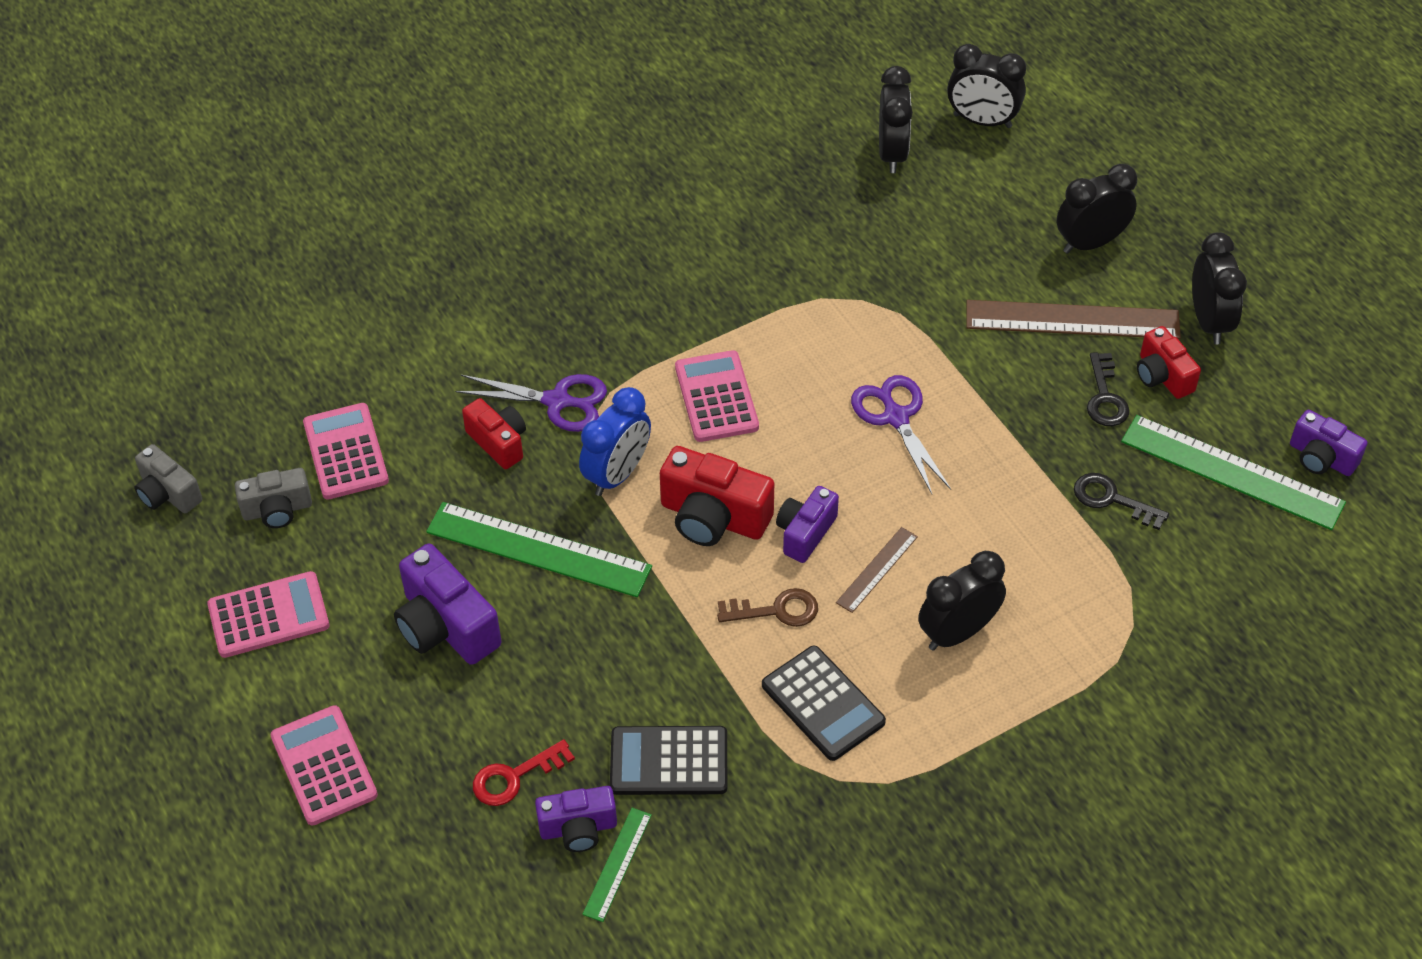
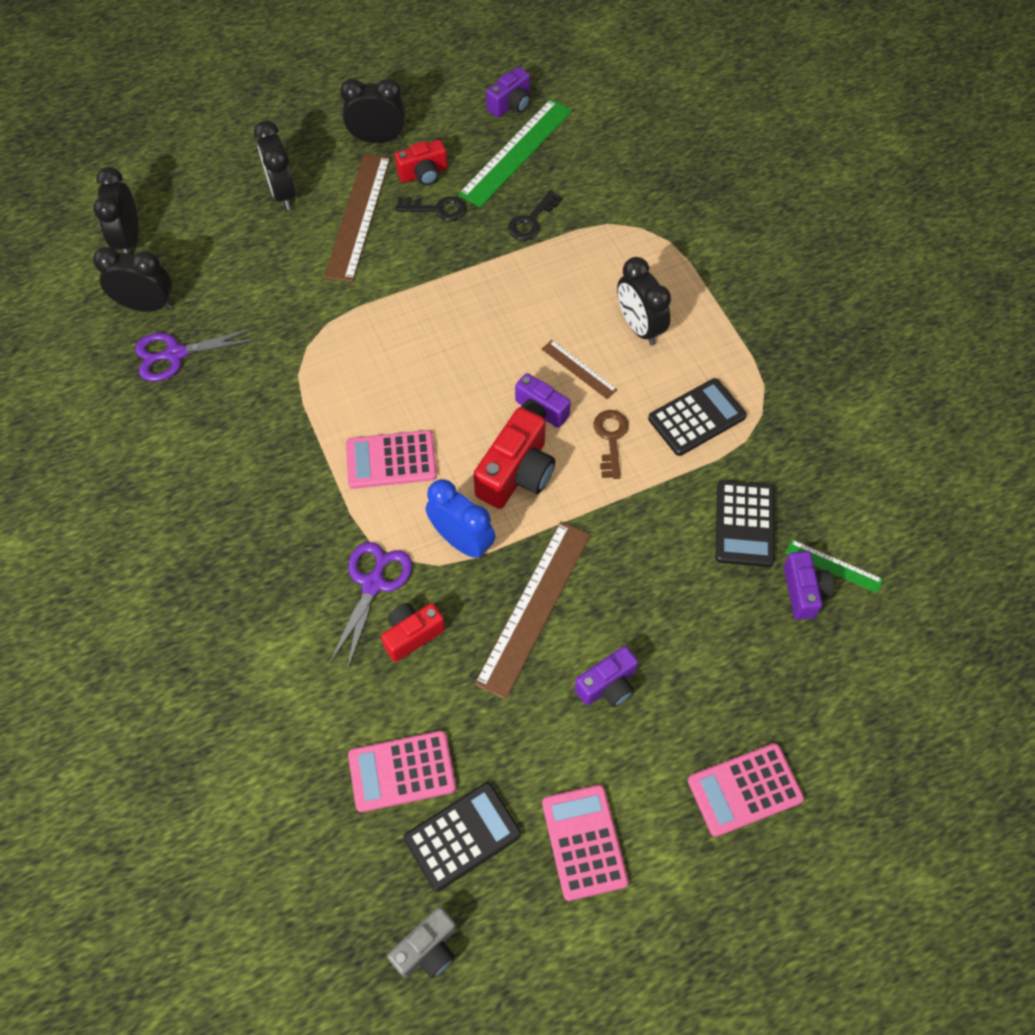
camera: 85 degrees left, 10 degrees up
(277, 510) = (462, 836): grey camera -> black calculator
(445, 626) = (608, 685): purple camera -> purple camera, size x0.63
(514, 777) = (757, 636): red key -> none
(538, 549) = (533, 607): green ruler -> brown ruler
(896, 417) = (434, 339): purple scissors -> purple scissors (175, 354)
(982, 121) = (129, 240): black clock -> black clock turned 150 degrees clockwise

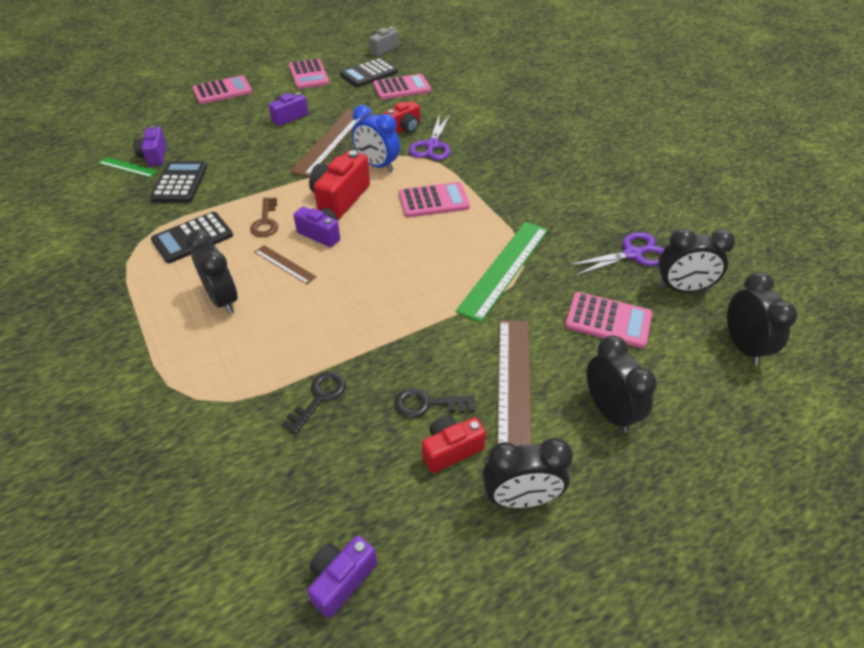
camera: 175 degrees right, 15 degrees down
(243, 275) = (608, 320): none -> pink calculator
(516, 152) = (335, 492): green ruler -> green ruler (504, 269)

